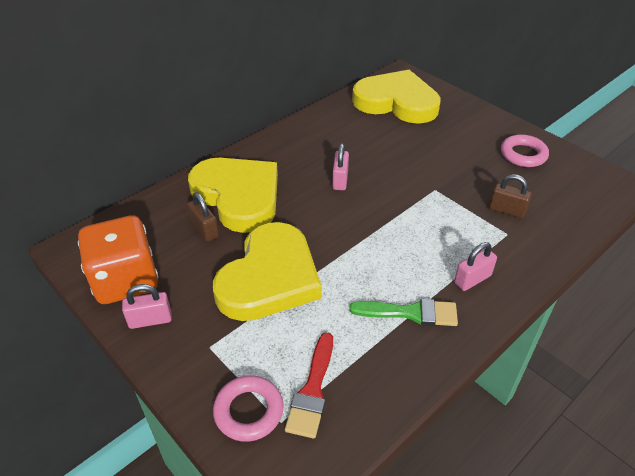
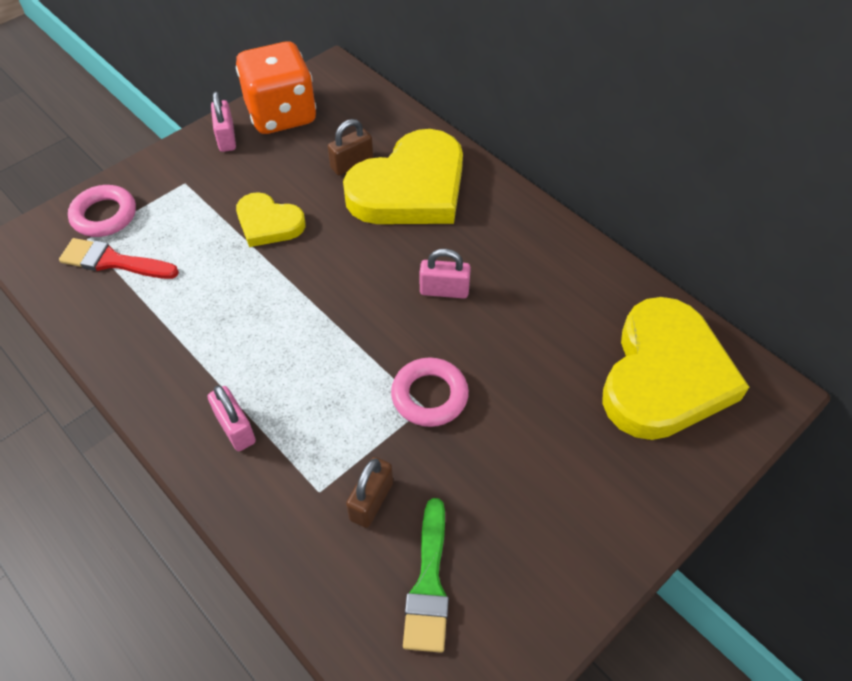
camera: 90 degrees right, 10 degrees up
(269, 278) = (268, 223): yellow heart -> yellow heart, size x0.53
(410, 313) = (193, 353): green brush -> green brush (428, 583)
(523, 154) = (523, 562): pink ring -> pink ring (429, 396)

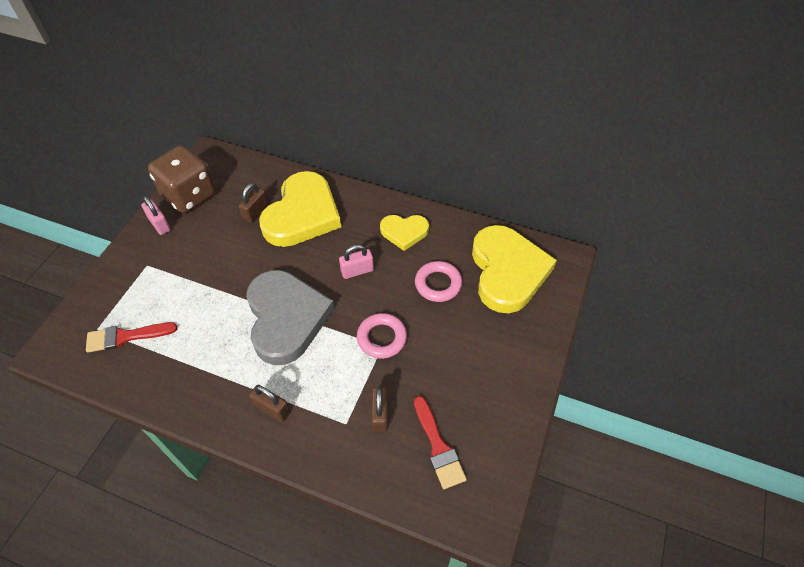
camera: 25 degrees left, 0 degrees up
(104, 215) = (101, 308): pink ring -> pink ring (438, 284)
(235, 428) = (272, 409): pink padlock -> brown padlock
(268, 223) = (221, 271): yellow heart -> yellow heart (404, 232)
(281, 114) = (189, 195): orange dice -> brown dice
(316, 317) = (286, 318): none -> grey heart
(428, 583) = (438, 446): green brush -> red brush

